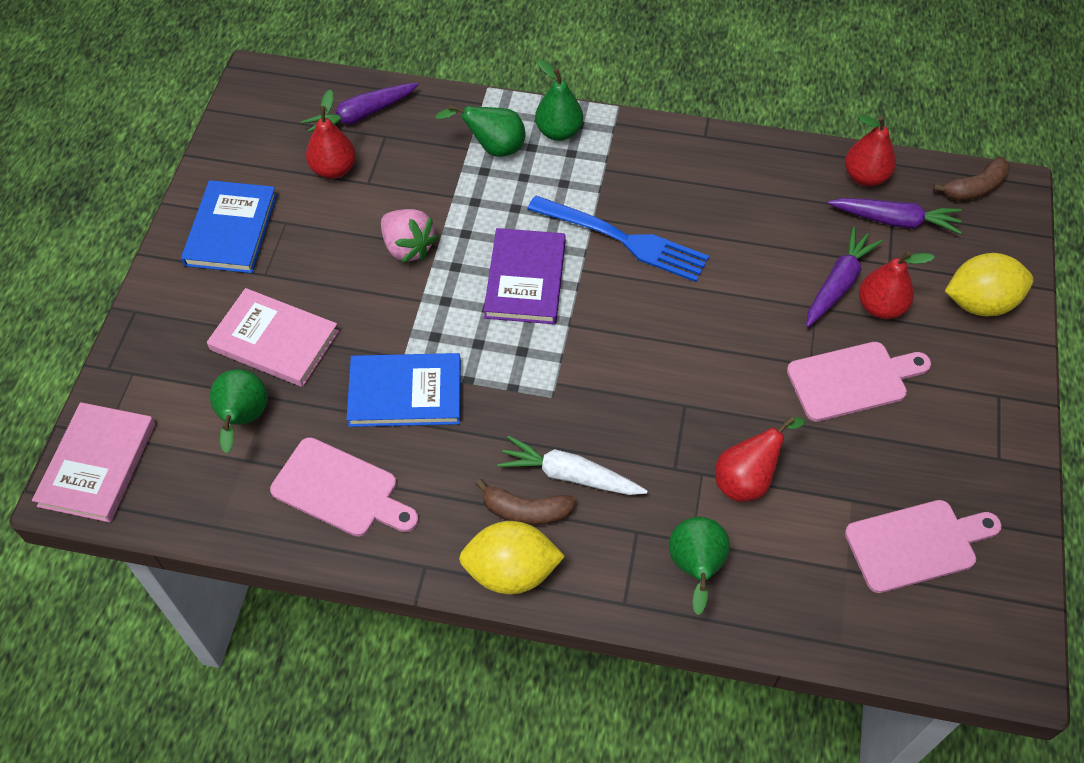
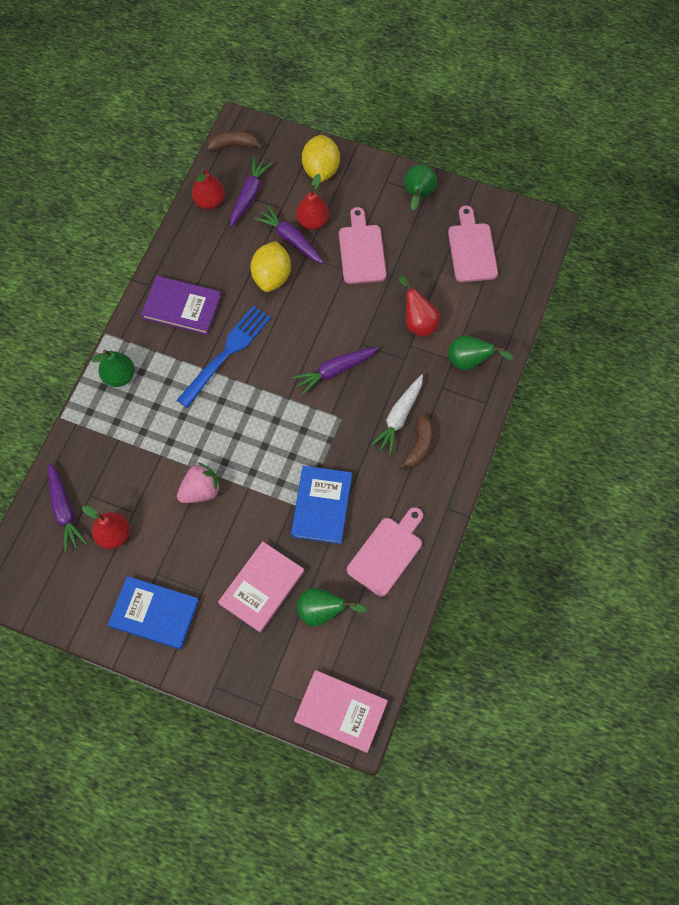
camera: 80 degrees left, 10 degrees up
(493, 148) = (123, 422): green pear -> green pear (418, 196)
(511, 571) = (457, 460): yellow lemon -> yellow lemon (272, 277)
(525, 279) = (246, 419): purple book -> purple book (182, 307)
(629, 376) = (335, 371): none -> purple carrot
(974, 188) = (234, 145): brown banana -> brown banana turned 75 degrees counterclockwise

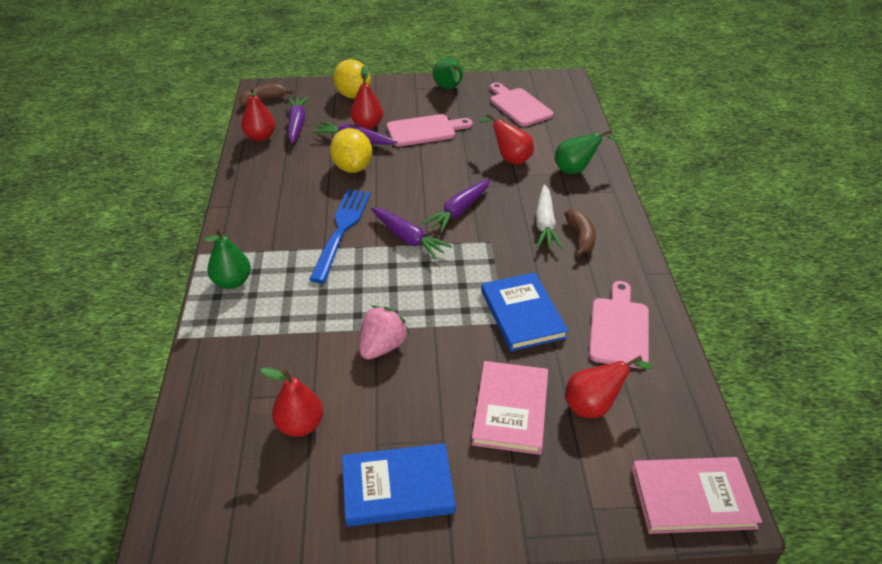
camera: 25 degrees left, 25 degrees down
(64, 511) = (223, 423): purple carrot -> purple carrot (408, 238)
(182, 307) = (274, 211): purple book -> none
(323, 612) = (594, 405): green pear -> red pear
(362, 251) = (425, 130): pink cutting board -> pink cutting board turned 105 degrees clockwise

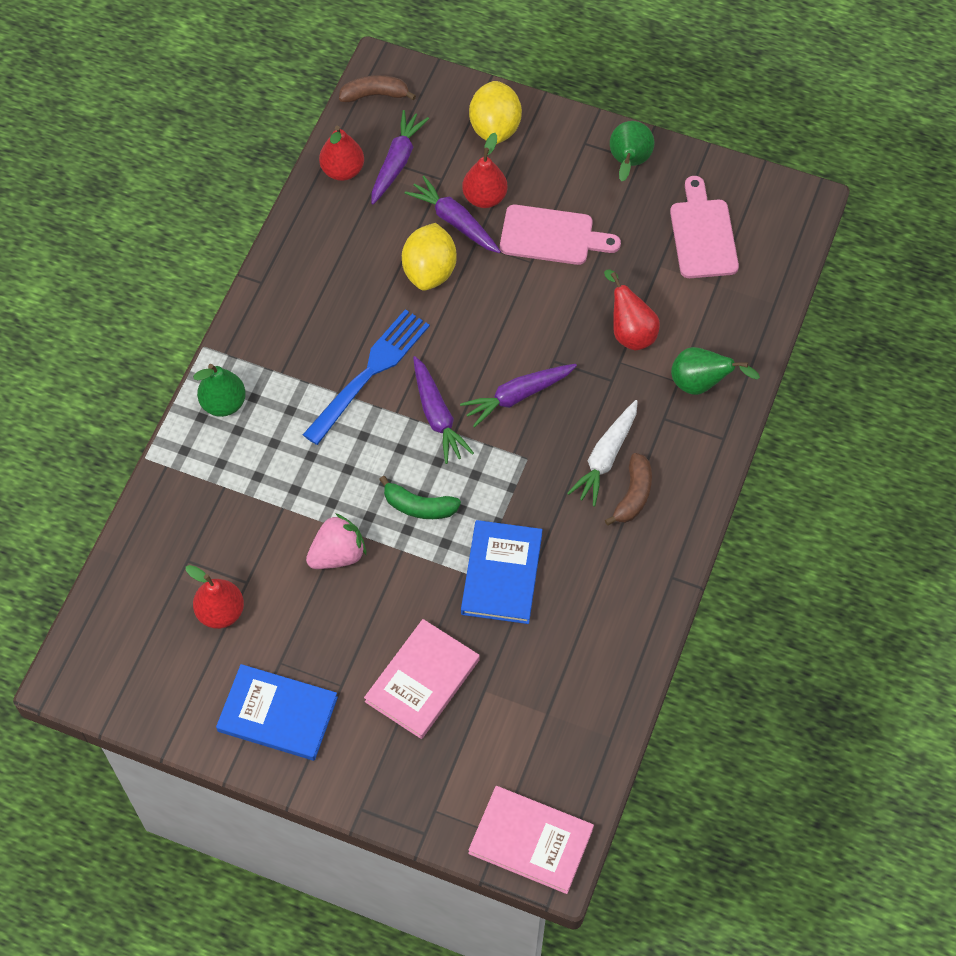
camera: 25 degrees right, 20 degrees up
(429, 294) = (419, 506): none -> green banana
(594, 405) = (505, 712): red pear -> none
(619, 328) = (591, 635): pink cutting board -> none

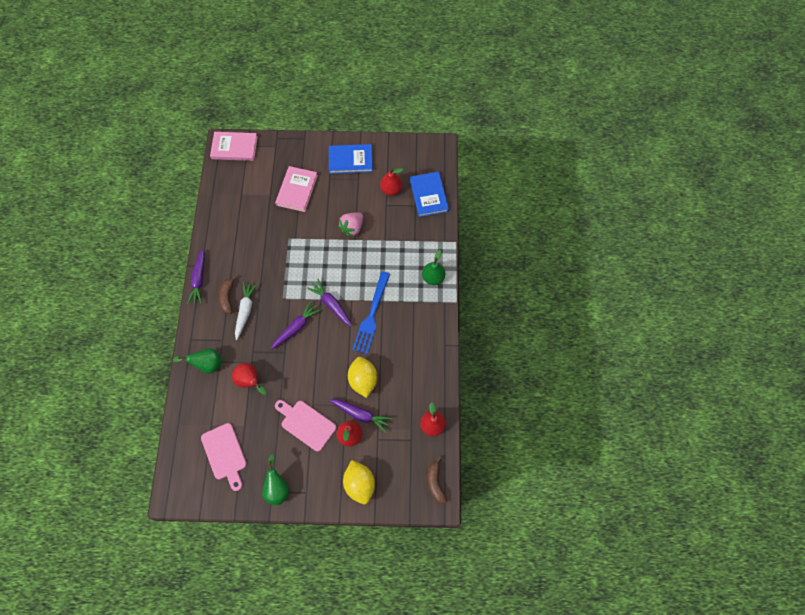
camera: 160 degrees right, 5 degrees up
(375, 95) = (435, 482): brown banana -> brown banana turned 105 degrees clockwise
(397, 162) = (405, 441): purple carrot -> purple carrot (199, 280)
(419, 506) = (324, 260): green banana -> none
(501, 574) = (277, 243): blue book -> blue book (429, 195)
(552, 236) = (306, 424): pink cutting board -> pink cutting board turned 45 degrees clockwise

